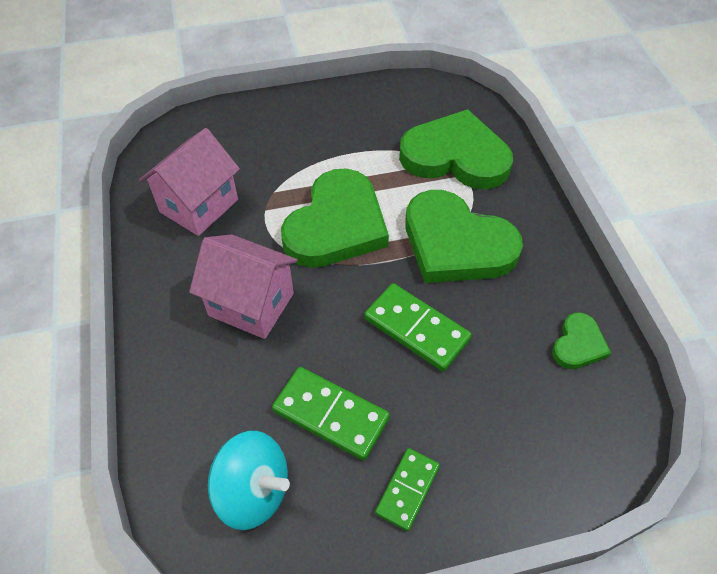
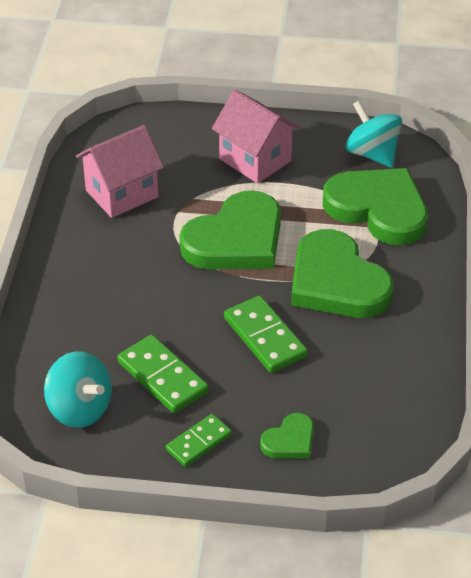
camera: 20 degrees right, 10 degrees down
(251, 304) = (134, 282): pink house -> pink house (255, 160)
(422, 103) = (372, 154): none -> turquoise spinning top
(578, 344) = (400, 386): green heart -> green heart (290, 440)

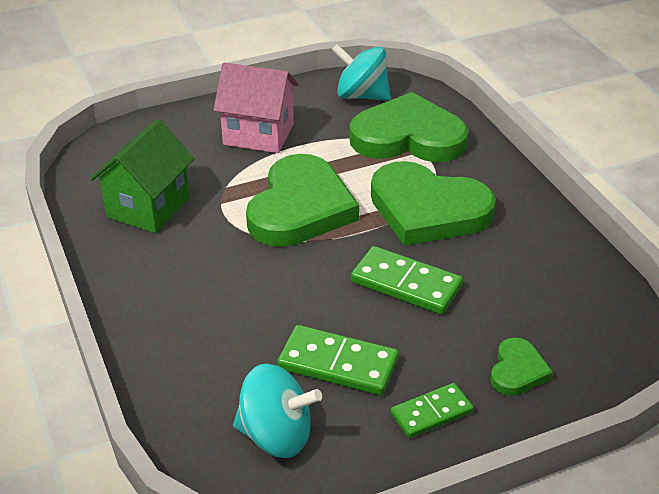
camera: 30 degrees left, 5 degrees down
(122, 194) = (148, 207): pink house -> green house
(199, 442) = (431, 413): green domino -> green domino turned 45 degrees clockwise

